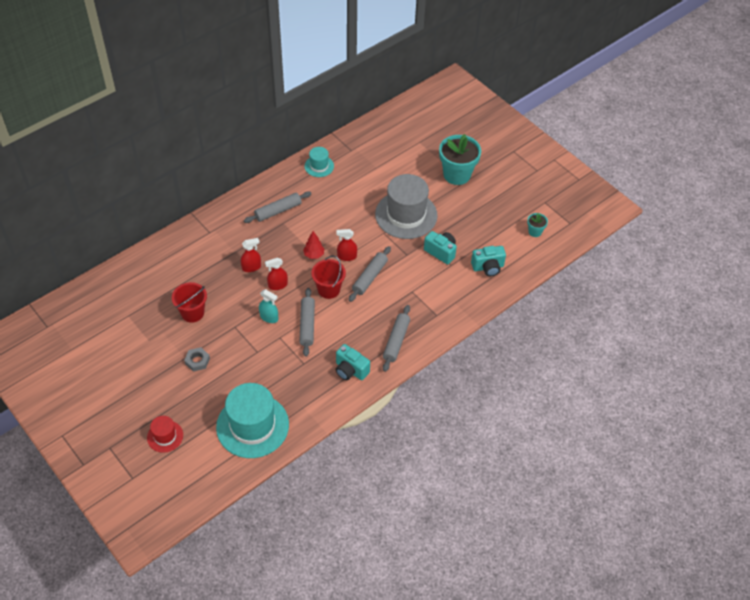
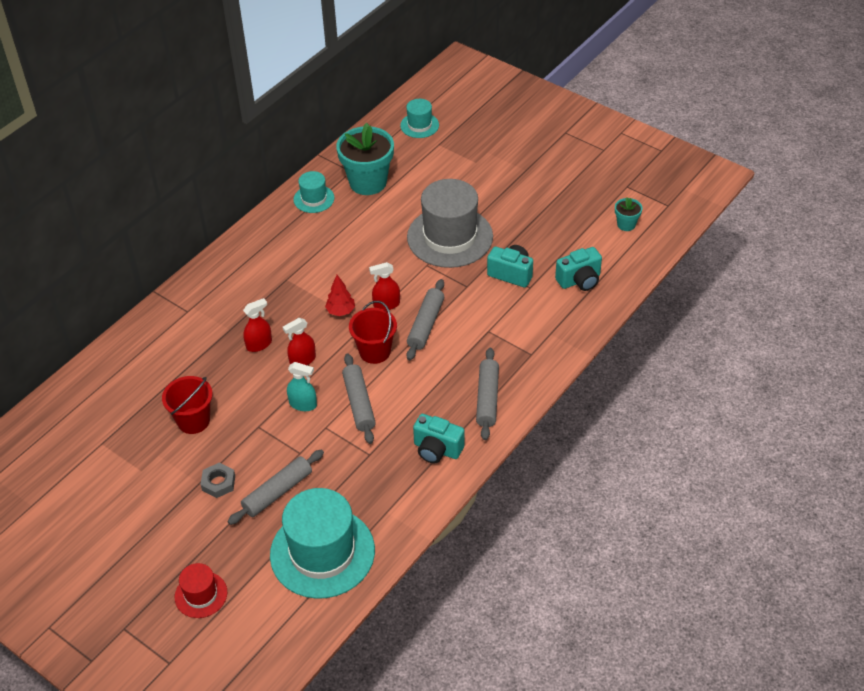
camera: 10 degrees left, 5 degrees down
(278, 211) = (274, 265): grey rolling pin -> grey rolling pin (277, 492)
(410, 124) = (419, 125): none -> turquoise hat
(457, 174) = (501, 174): turquoise flower pot -> turquoise flower pot (368, 182)

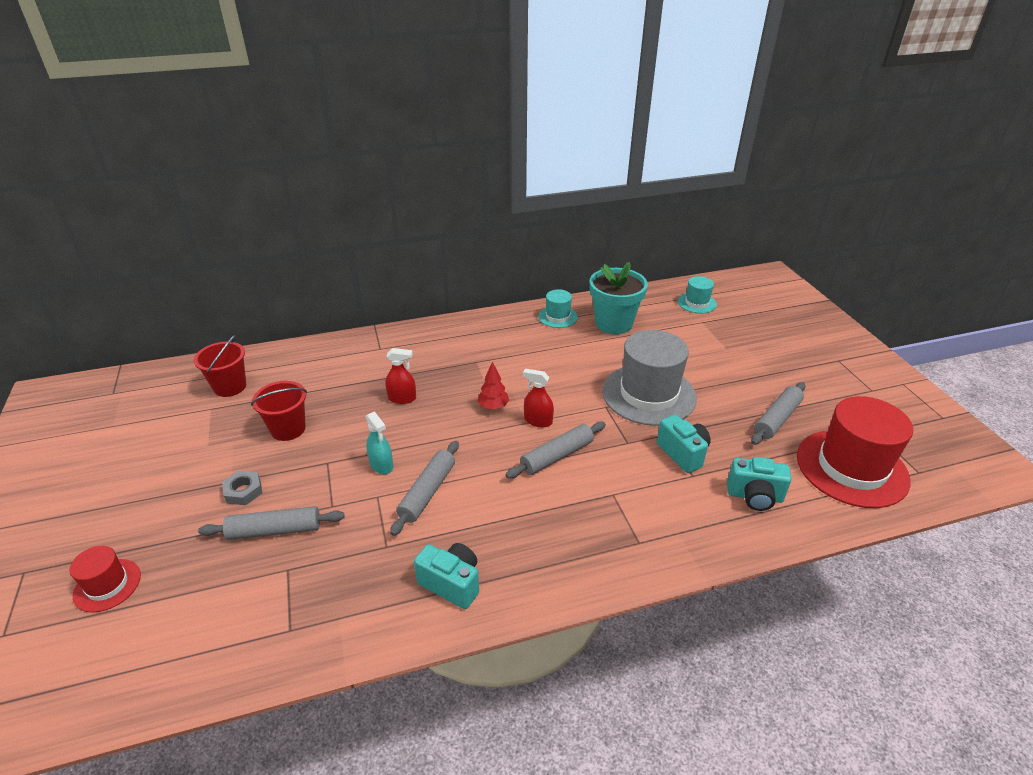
camera: 35 degrees right, 10 degrees down
(302, 360) = (421, 428): red spray bottle -> none
(322, 552) = (240, 619): turquoise hat -> none
(374, 351) = (488, 454): red bucket -> red bucket (230, 387)
(437, 449) = (451, 583): turquoise camera -> turquoise camera turned 150 degrees clockwise
(487, 398) = (552, 562): grey rolling pin -> grey rolling pin (777, 419)
(626, 224) = (851, 468): turquoise flower pot -> red hat

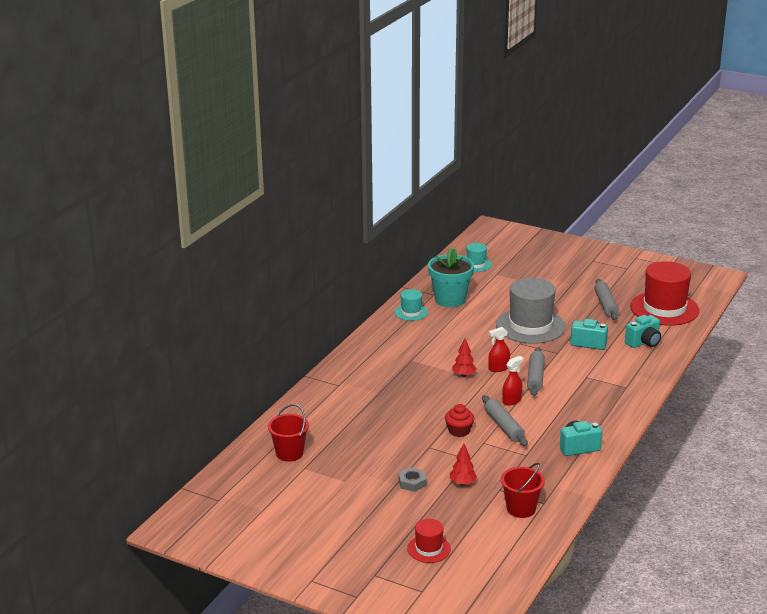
camera: 45 degrees left, 10 degrees down
(275, 530) = (462, 483): grey rolling pin -> red tree
(288, 429) = (374, 448): red bucket -> red bucket (521, 509)
(381, 465) = (459, 431): turquoise spray bottle -> red cupcake
(402, 398) = (407, 399): red spray bottle -> red spray bottle (512, 400)

